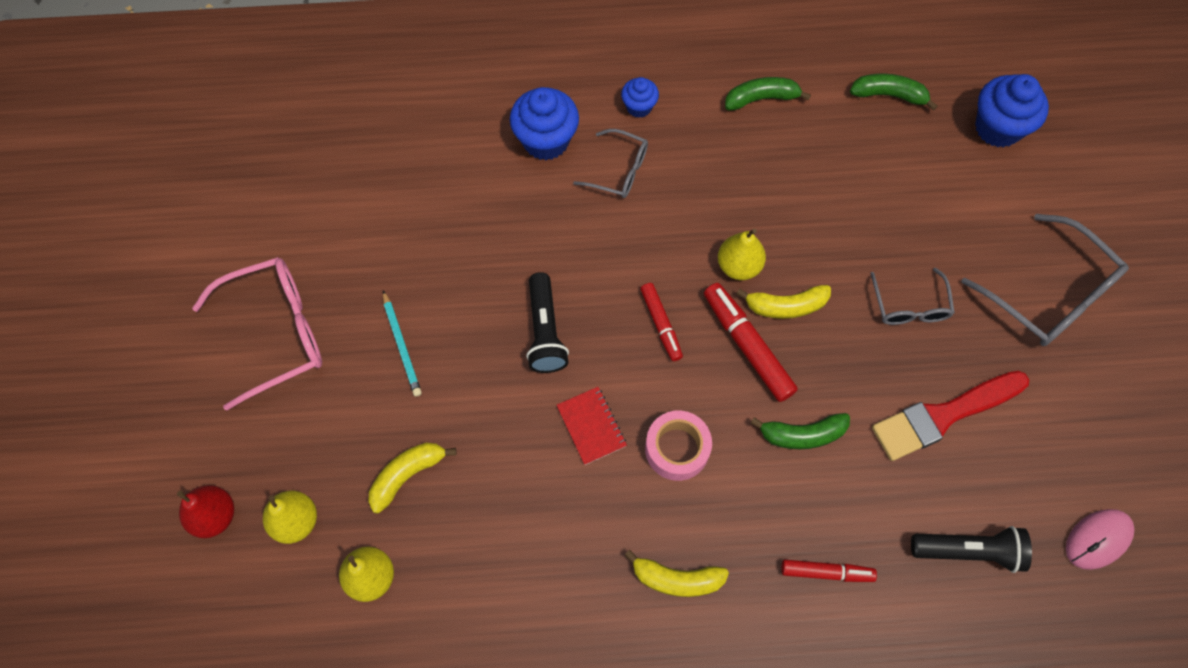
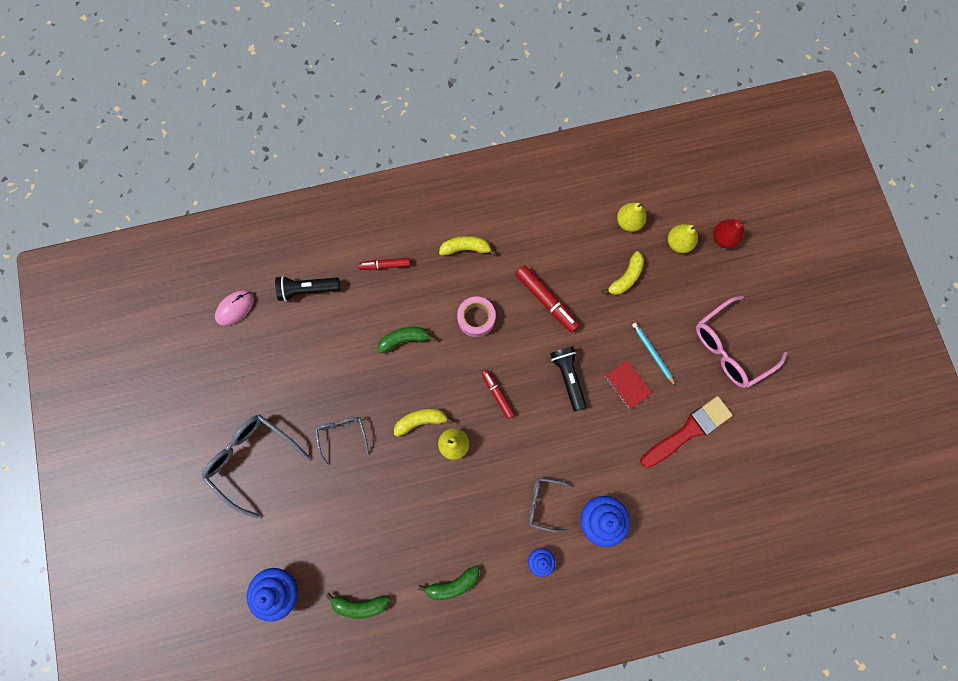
camera: 170 degrees right, 10 degrees up
(591, 426) = (528, 323): red notebook -> red notebook (627, 385)
(747, 345) = (442, 390): red marker -> red marker (546, 301)
(943, 416) = (321, 365): red brush -> red brush (688, 431)

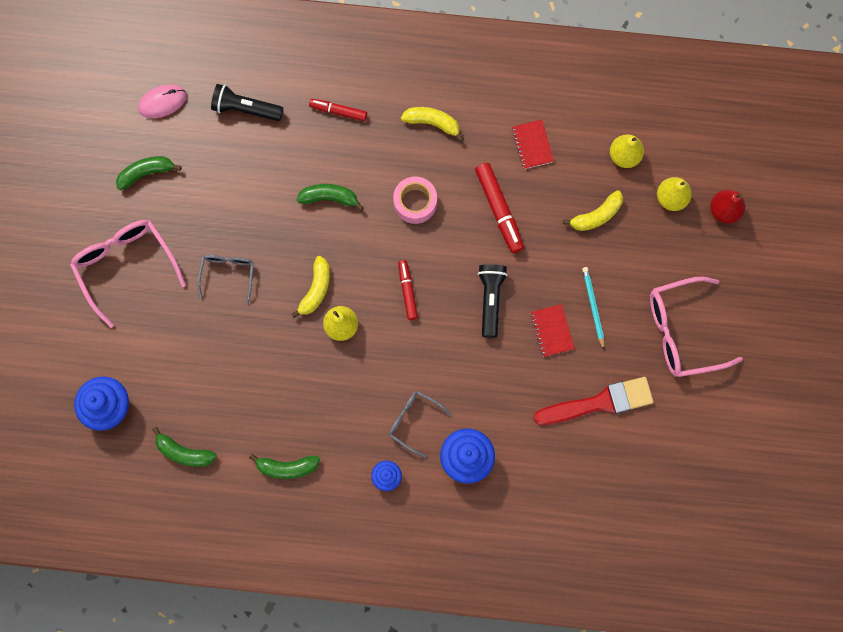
camera: 20 degrees right, 0 degrees up
(242, 373) = (146, 173): none -> green banana
(253, 459) = (126, 266): grey glasses -> pink glasses
(421, 421) = (316, 289): yellow banana -> yellow banana turned 105 degrees clockwise
(552, 238) = (532, 145): none -> red notebook

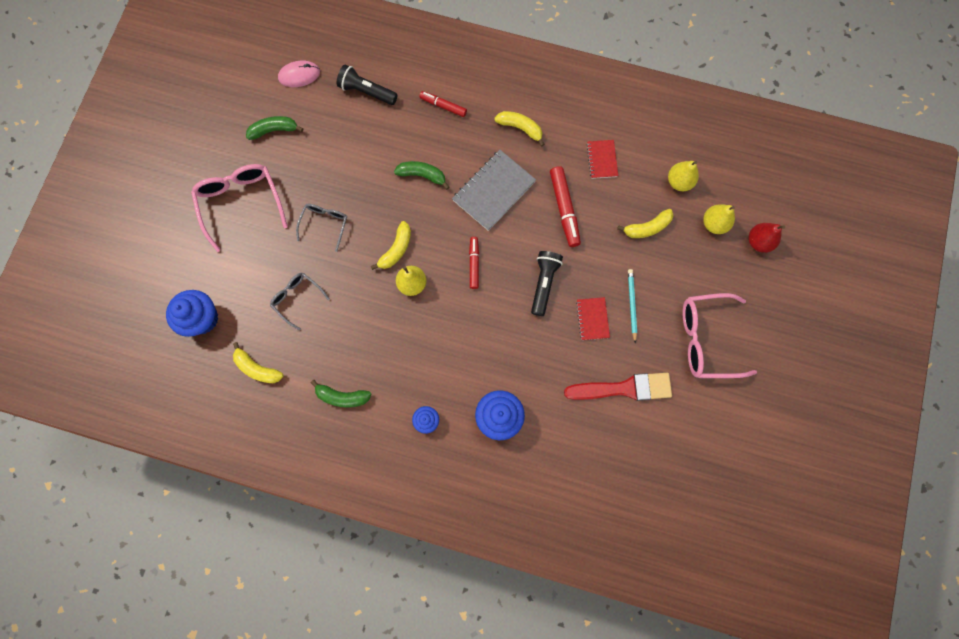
camera: 10 degrees right, 0 degrees up
(184, 452) = (257, 368): green banana -> yellow banana
(414, 421) = (459, 376): grey glasses -> grey glasses (297, 299)
(415, 203) = (494, 191): pink tape -> grey notebook

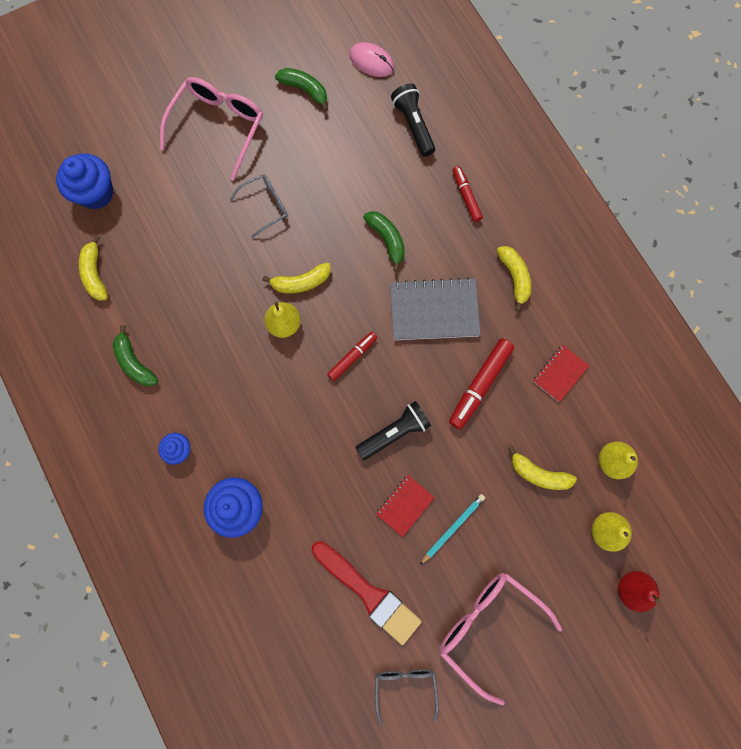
camera: 45 degrees right, 0 degrees up
(297, 299) = (182, 247): grey glasses -> grey glasses (405, 687)

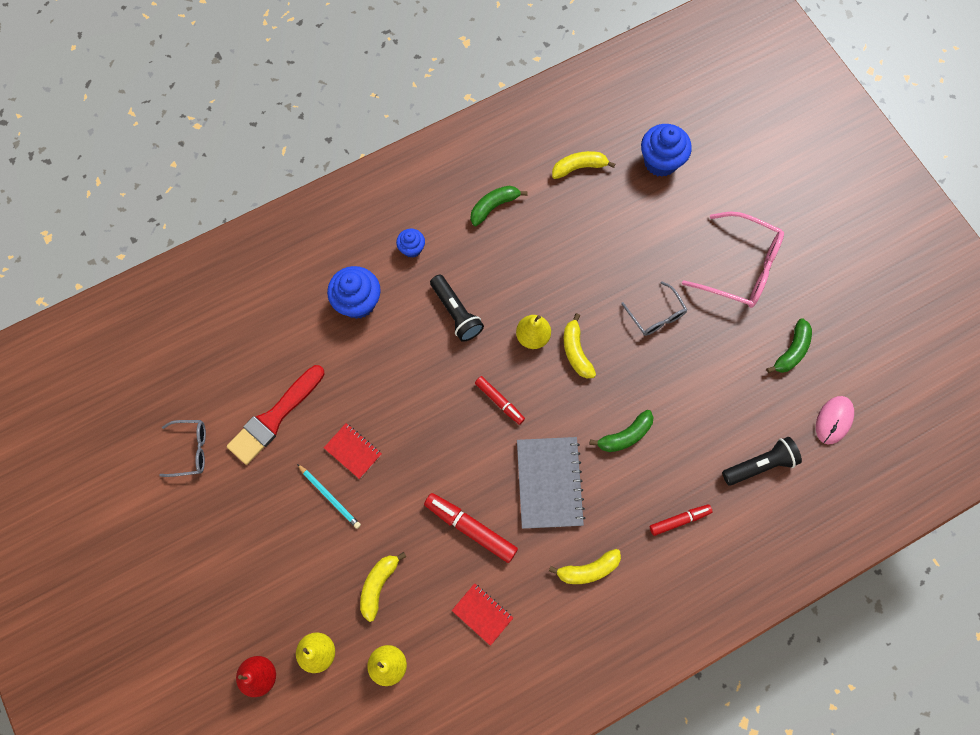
camera: 90 degrees right, 5 degrees down
(394, 432) = (423, 442): black flashlight -> black flashlight (456, 313)
(489, 627) = (236, 529): pink glasses -> none

